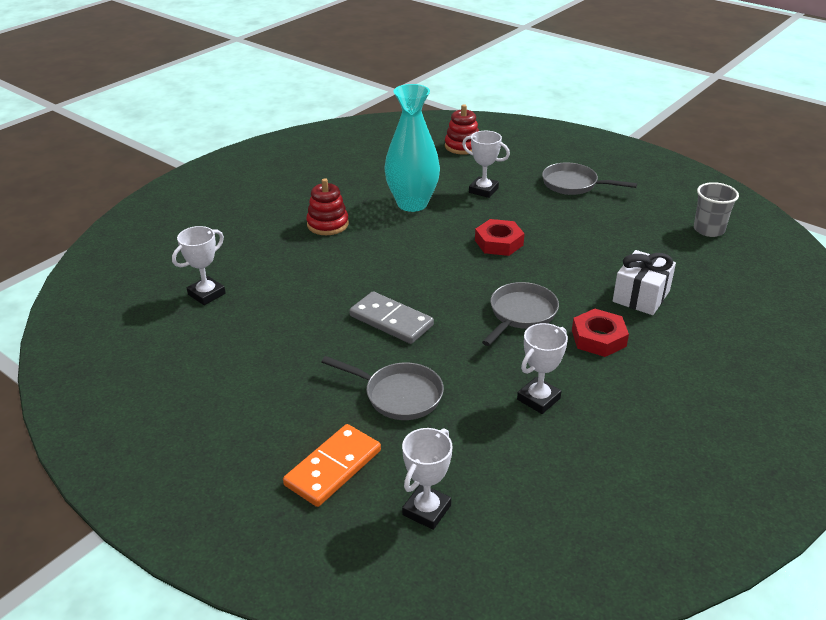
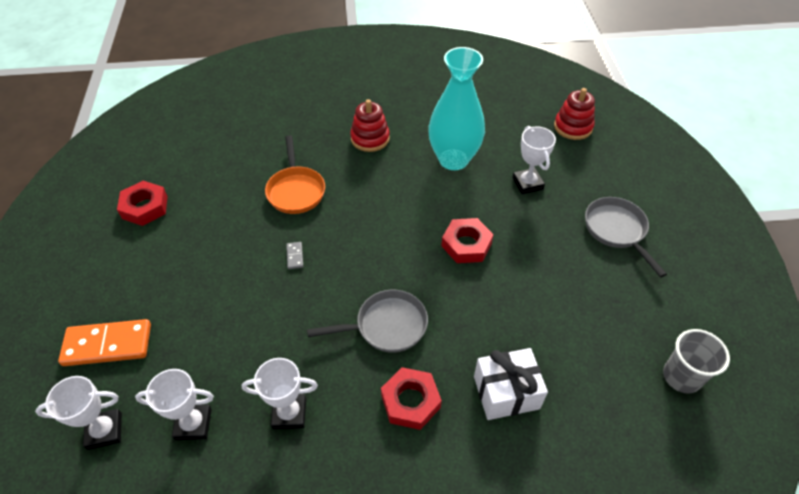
camera: 45 degrees right, 15 degrees up
(201, 373) = (145, 207): none -> red nut
(206, 294) = (225, 146): white trophy -> white trophy (193, 424)
(322, 285) = (296, 190): none -> orange pan
(391, 321) = (294, 256): grey domino -> grey domino, size x0.42
(399, 395) = (214, 323): grey pan -> none

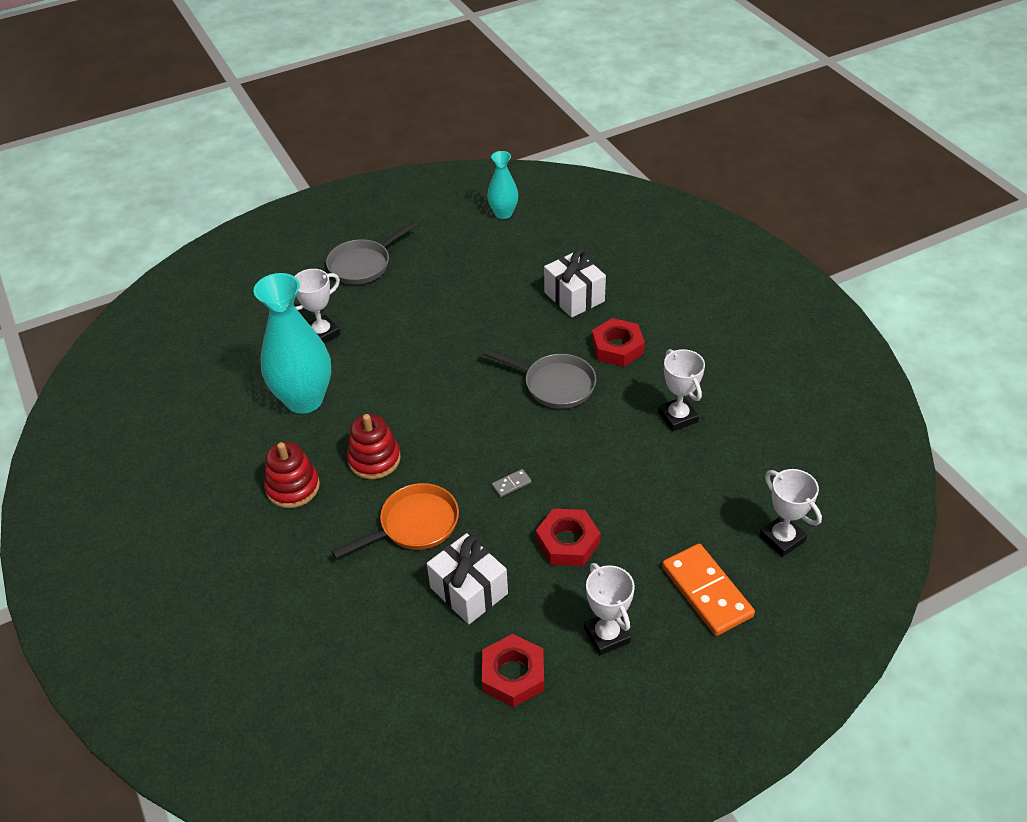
camera: 110 degrees left, 5 degrees down
(193, 424) = (731, 477): white trophy -> white trophy (607, 635)
(222, 204) = (469, 590): none -> white gift
(386, 326) = (555, 384): grey pan -> grey pan turned 150 degrees clockwise
(466, 244) = (429, 357): red nut -> red nut (568, 542)
(573, 127) = (214, 317): red stacking toy -> red stacking toy (374, 459)
(681, 376) = (503, 213): grey cup -> turquoise vase

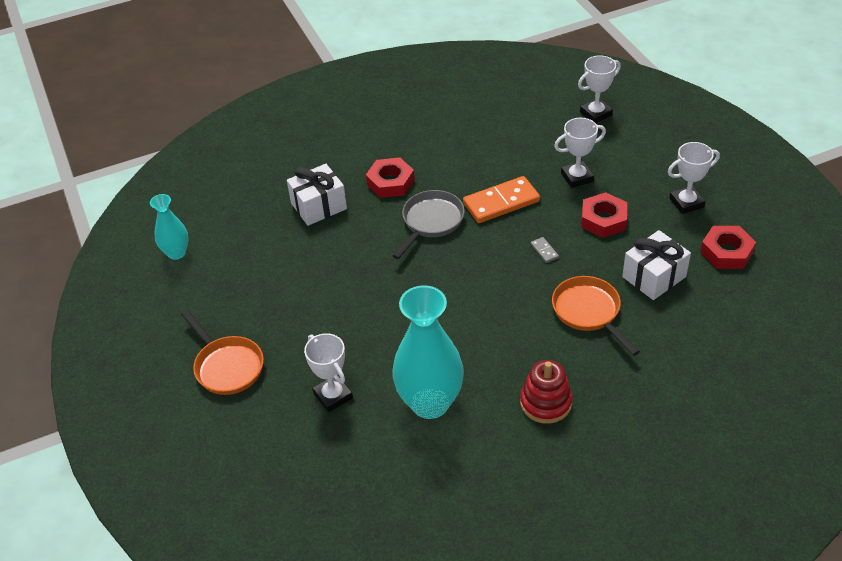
camera: 85 degrees left, 0 degrees up
(363, 264) = (227, 366): grey pan -> orange pan
(374, 459) = (513, 343): red stacking toy -> none
(678, 417) = (476, 153): white trophy -> white trophy (577, 177)
(707, 591) = (644, 152): orange domino -> orange domino (501, 202)

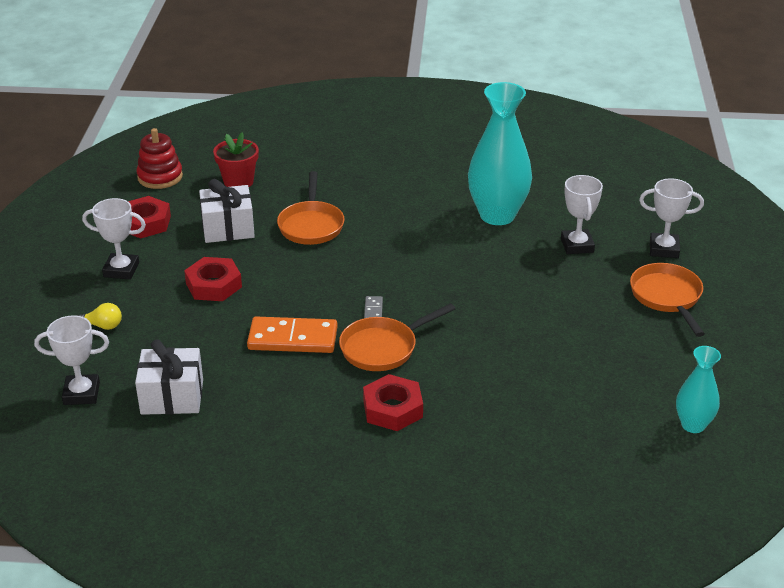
camera: 155 degrees left, 10 degrees down
(319, 206) = (496, 414): white gift -> white gift (172, 397)
(431, 222) = (383, 348): grey pan -> orange pan
(544, 251) = (298, 281): grey domino -> grey domino (373, 310)
(546, 402) = (406, 187): red stacking toy -> red stacking toy (160, 177)
(577, 177) = (190, 332): white trophy -> white trophy (664, 249)
(641, 157) = (103, 326): none -> yellow light bulb
(707, 335) = (238, 182): none -> red flower pot

